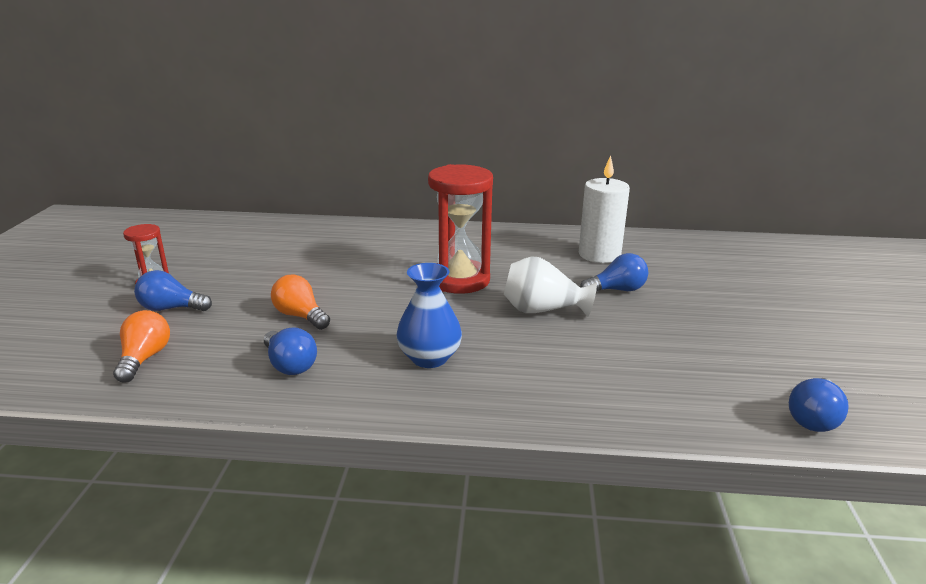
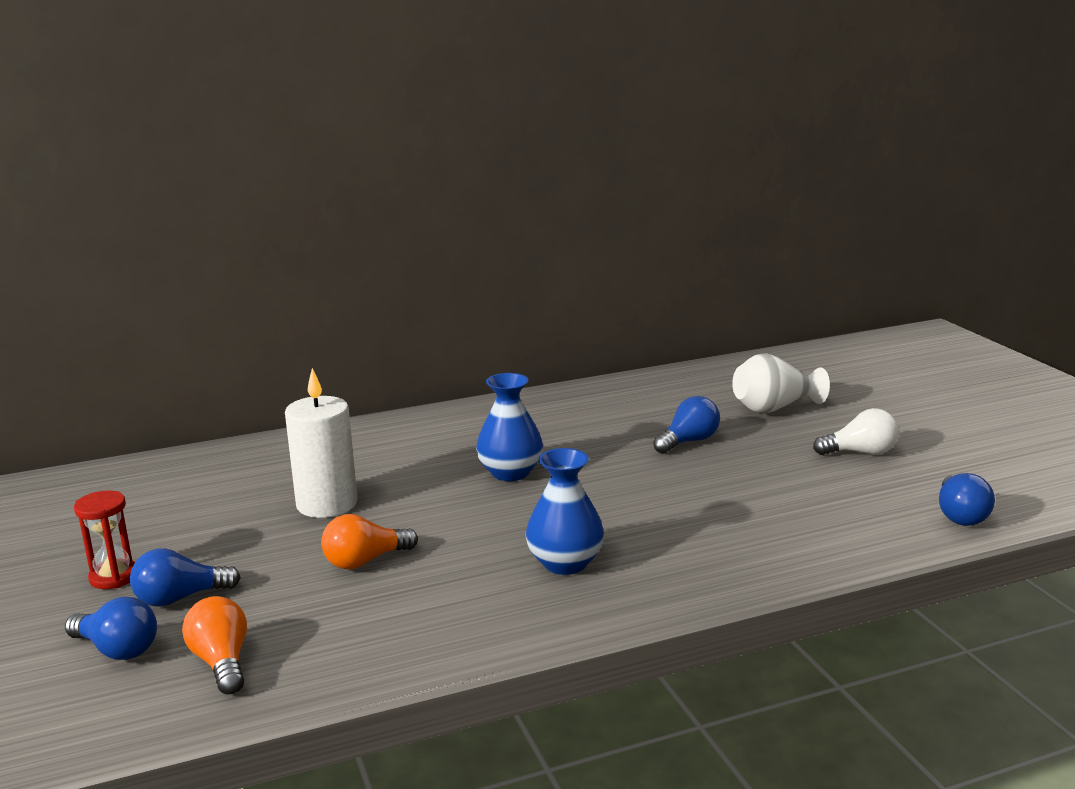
camera: 25 degrees left, 5 degrees down
(290, 365) = (416, 615): blue light bulb -> blue light bulb (117, 649)
(300, 316) = (365, 561): orange light bulb -> orange light bulb turned 45 degrees counterclockwise
(459, 280) = (510, 472): red hourglass -> blue vase
(543, 310) = (634, 482): white vase -> white vase (774, 408)
(599, 254) = (635, 407): white candle -> white candle (327, 504)
(761, 335) = (860, 452): none -> white light bulb

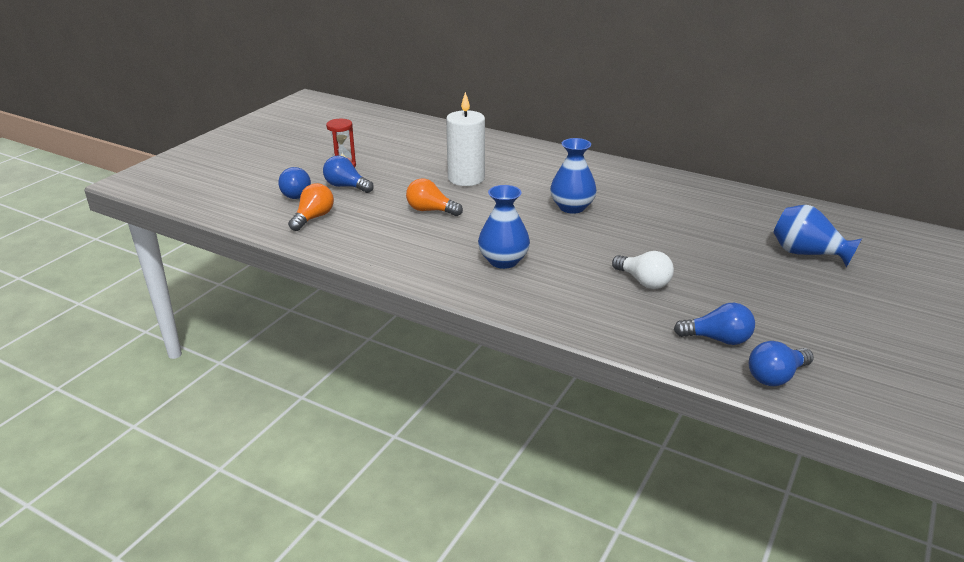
camera: 50 degrees right, 10 degrees up
(688, 441) = (703, 243): blue light bulb -> blue light bulb (717, 339)
(774, 408) = (807, 254): white vase -> blue vase
(860, 452) = (801, 308): white light bulb -> white light bulb (643, 281)

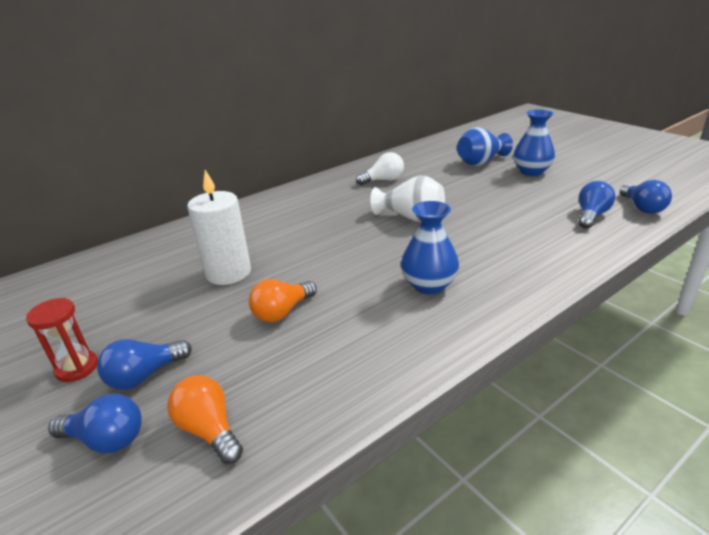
camera: 65 degrees left, 0 degrees up
(572, 207) = (347, 227): blue vase -> blue vase (531, 171)
(617, 234) = (411, 218): none -> white vase
(643, 281) = (497, 224): white light bulb -> white light bulb (383, 180)

